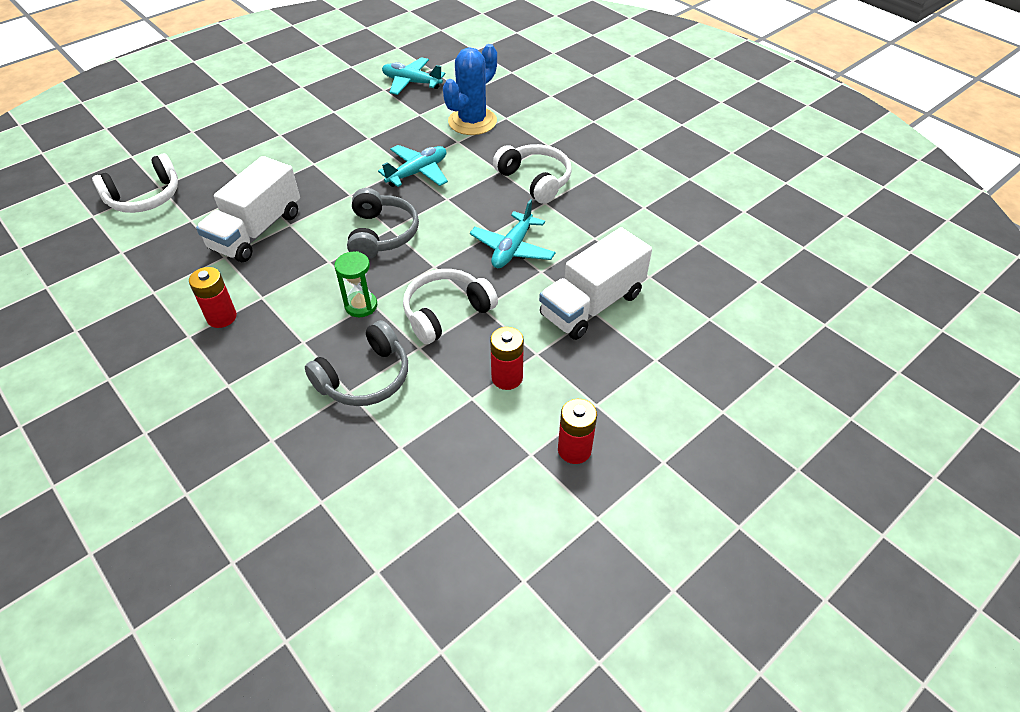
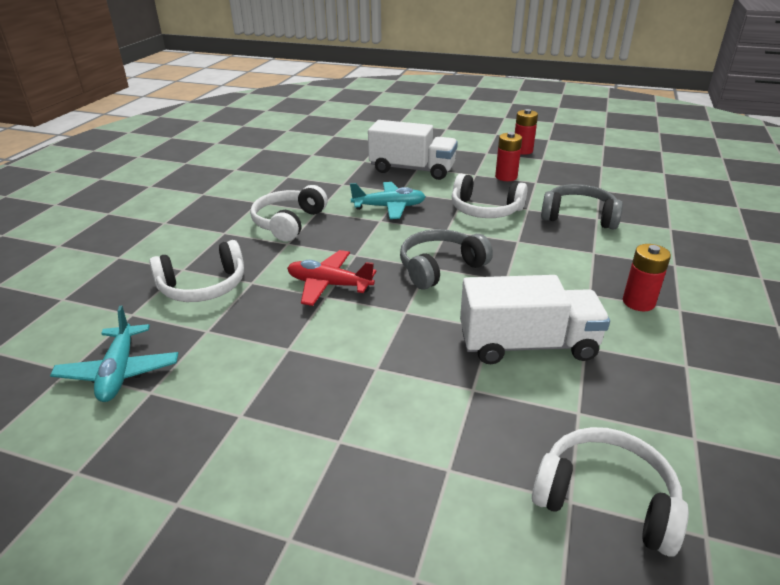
camera: 120 degrees left, 15 degrees down
(361, 305) = (527, 243): green hourglass -> none
(418, 172) = (329, 285): turquoise plane -> red plane
(472, 121) = (203, 286): blue cactus -> white headphones

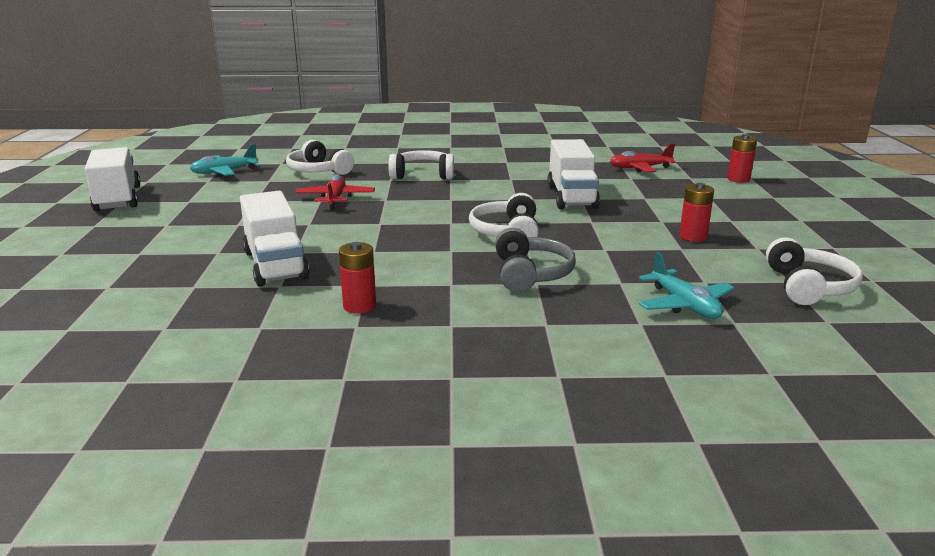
camera: 70 degrees right, 10 degrees down
(155, 511) = (118, 199): none -> white truck
(360, 133) = (639, 168): none -> red plane
(389, 207) = (478, 199): turquoise plane -> turquoise plane (684, 305)
(440, 268) = (380, 227): grey headphones -> none
(506, 177) = (601, 235): red battery -> red battery (738, 179)
(605, 499) = (106, 297): white headphones -> white headphones (808, 287)

